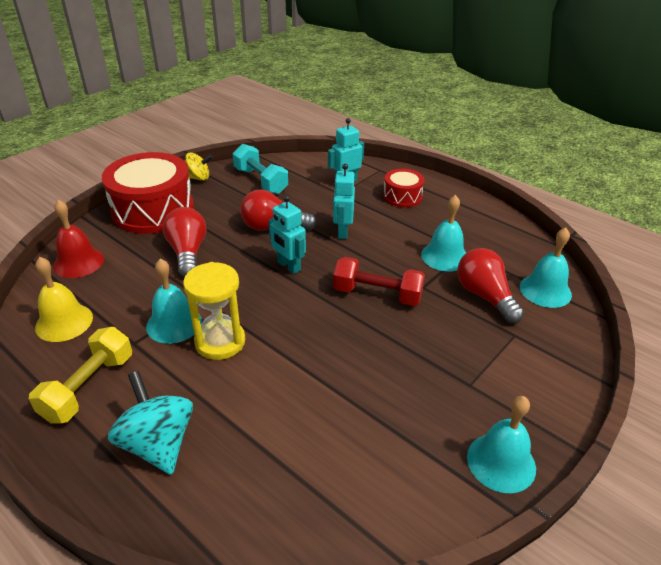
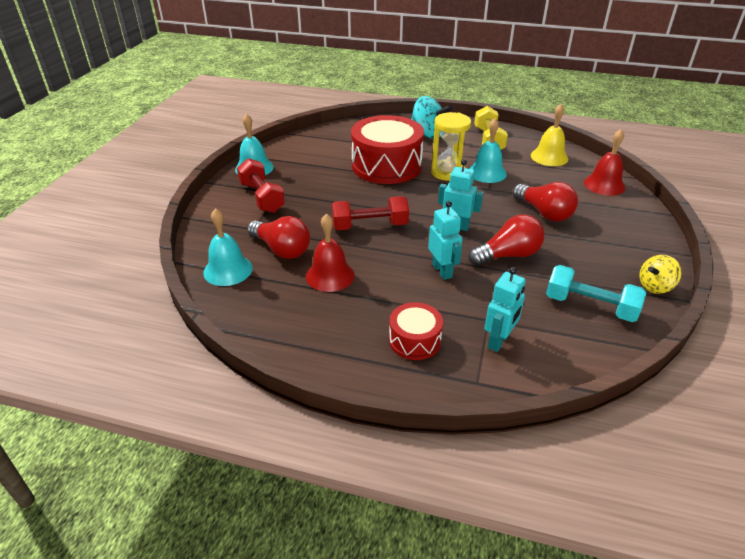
camera: 155 degrees right, 0 degrees up
(153, 210) = (629, 237): red drum -> red drum (386, 166)
(444, 256) = (330, 275): turquoise bell -> red bell
(496, 384) = (262, 197): none -> red dumbbell

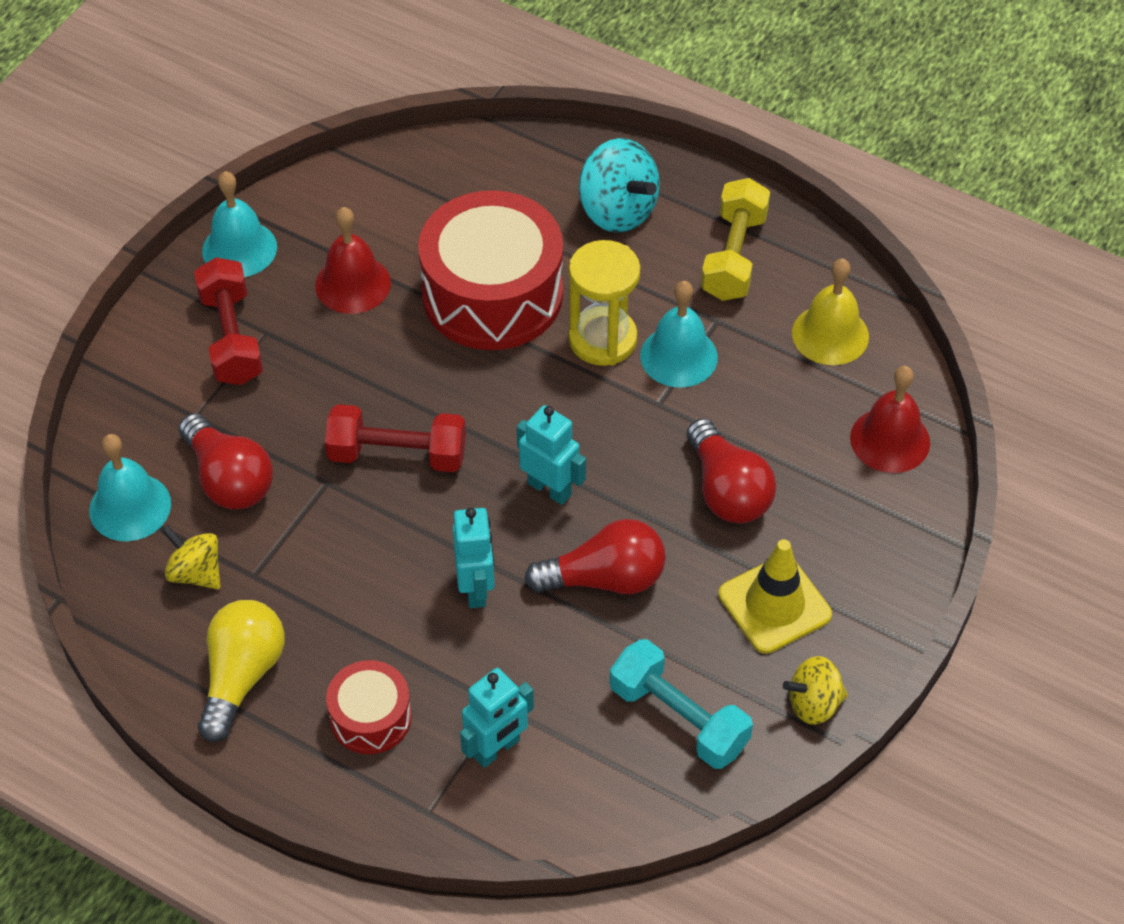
camera: 15 degrees right, 15 degrees up
(277, 292) = (196, 572): none -> yellow spinning top
(325, 335) = (242, 676): none -> yellow light bulb
(330, 275) = (289, 556): red bell -> red bell (353, 284)
(601, 250) = (774, 605): none -> yellow traffic cone

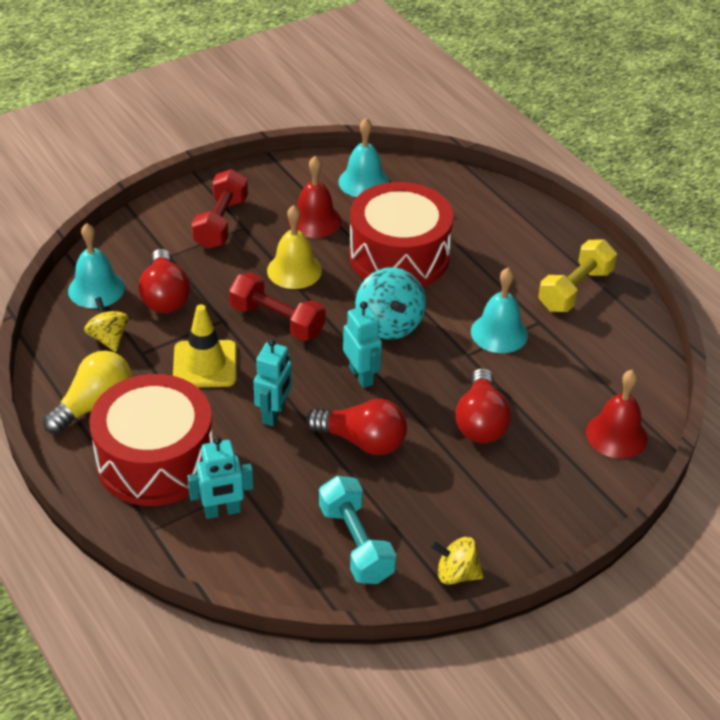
camera: 25 degrees right, 10 degrees down
(239, 249) = (259, 179): turquoise bell -> turquoise bell (363, 182)
(370, 717) = (155, 460): red drum -> red drum, size x1.98
(602, 339) = (454, 305): yellow hourglass -> none
(617, 211) = (512, 238): turquoise spinning top -> turquoise spinning top (389, 325)
(774, 605) = (468, 502): yellow traffic cone -> yellow traffic cone (205, 364)
(830, 334) = (613, 357): yellow bell -> yellow bell (294, 270)

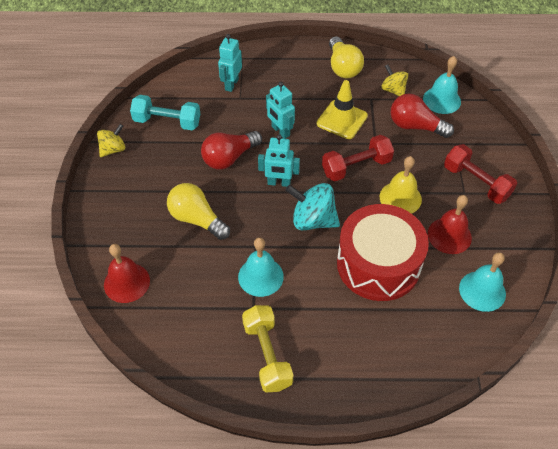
camera: 125 degrees right, 10 degrees up
(108, 338) = (393, 90): yellow spinning top -> yellow spinning top turned 135 degrees counterclockwise
(155, 460) = (285, 75): red drum -> none
(480, 422) = (197, 219): red light bulb -> yellow light bulb

